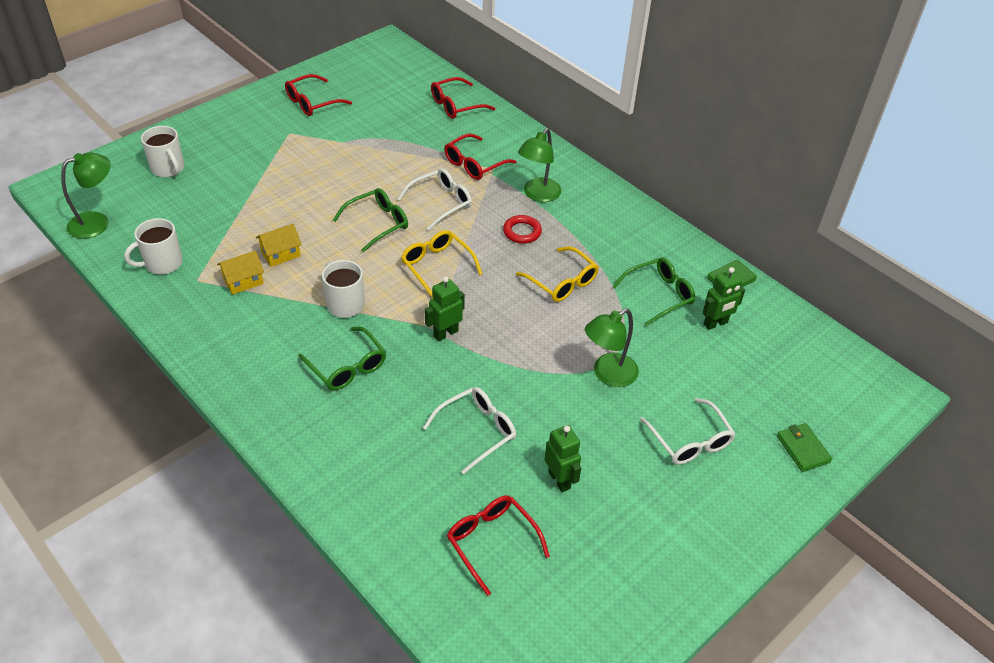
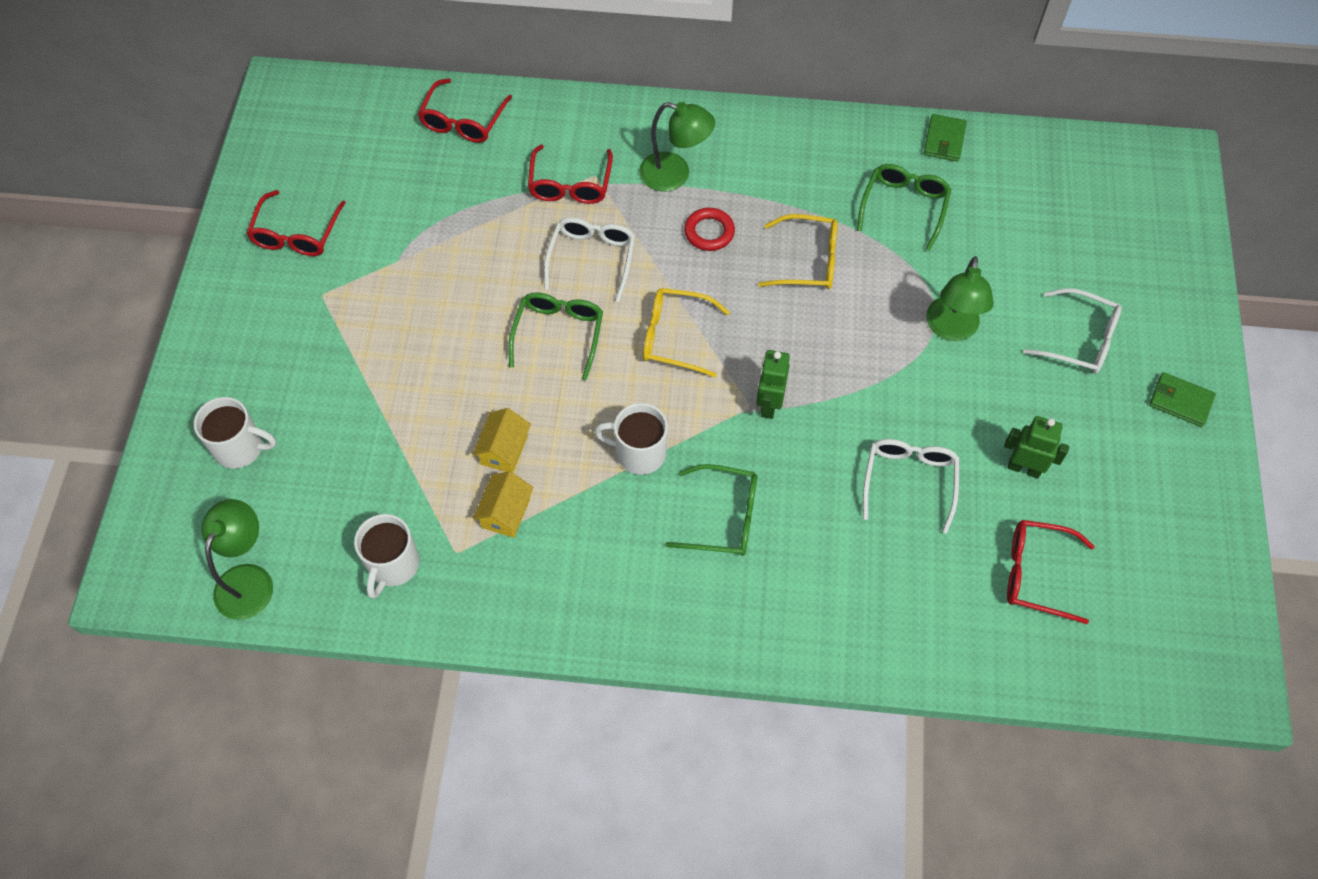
camera: 40 degrees left, 15 degrees up
(538, 195) = (675, 175): green lamp -> green lamp turned 60 degrees counterclockwise
(715, 324) = (980, 200): green robot -> none
(803, 449) = (1165, 274): green wallet -> green wallet (1180, 401)

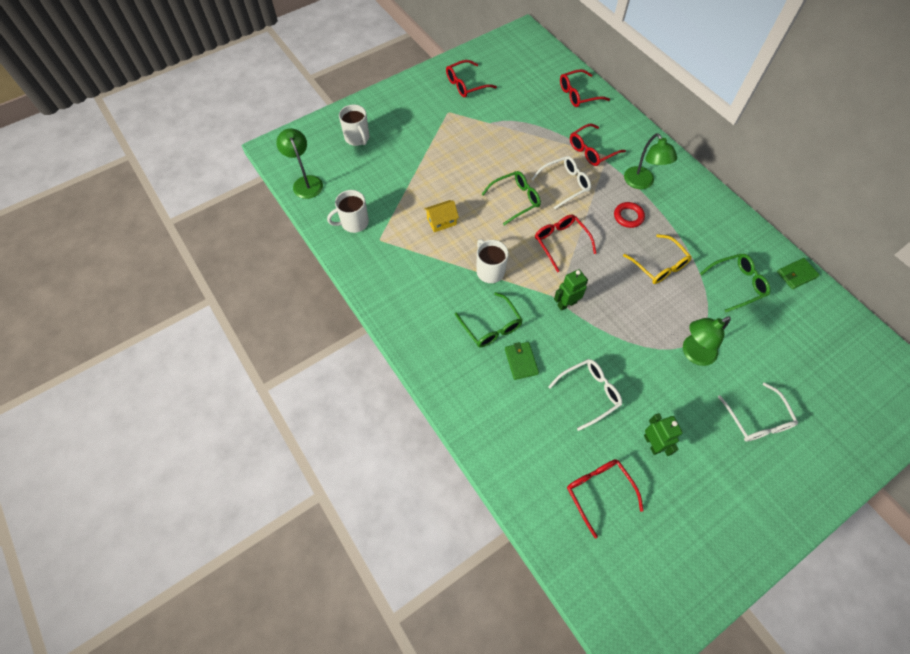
camera: 50 degrees right, 0 degrees up
(249, 579) = (306, 182): green lamp -> green lamp turned 90 degrees counterclockwise
(506, 513) = (413, 243): yellow house -> none
(674, 337) = (560, 242): yellow glasses -> red glasses
(1180, 401) = (778, 499): green wallet -> green wallet (521, 361)

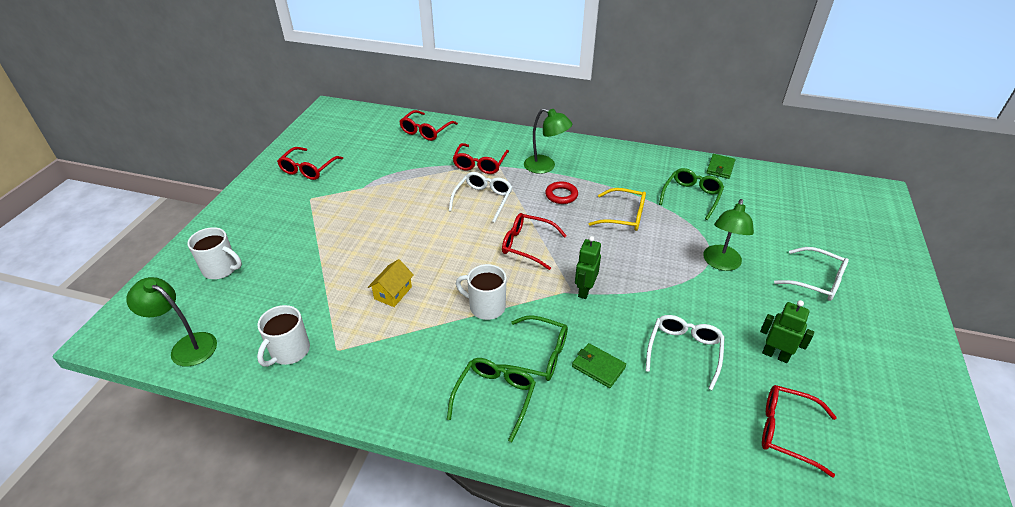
camera: 40 degrees left, 20 degrees down
(515, 200) = (450, 234): green glasses -> green glasses (495, 397)

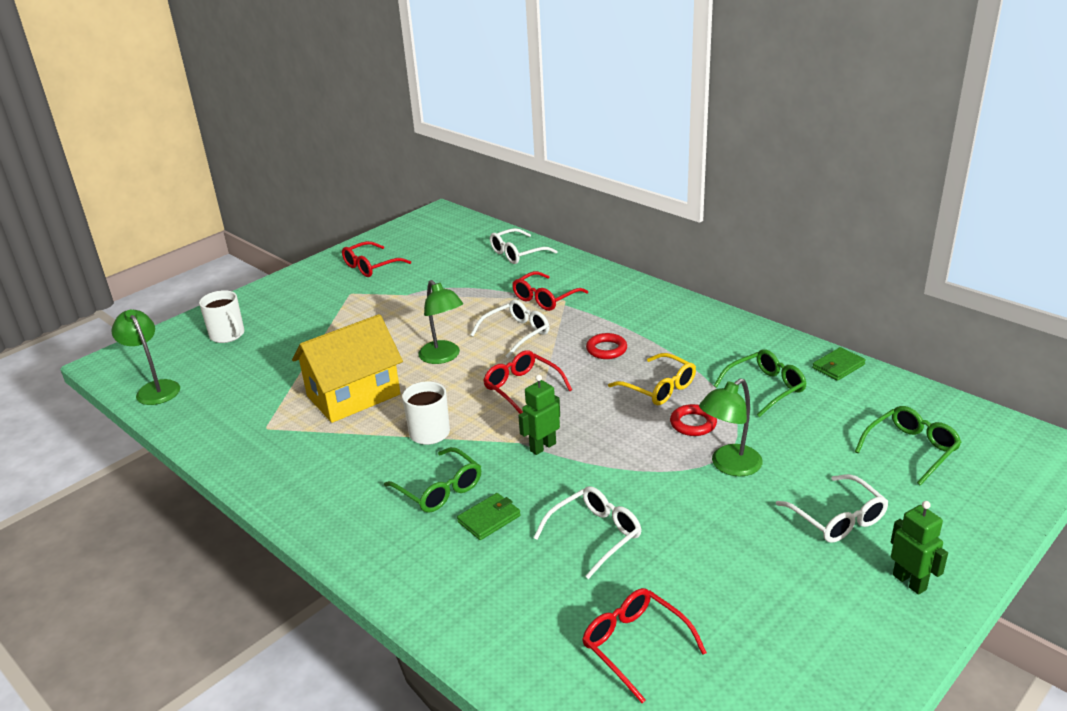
camera: 30 degrees right, 10 degrees down
(289, 351) = (227, 417): white mug -> none
(393, 293) = (353, 395): yellow house -> yellow house, size x2.20
(425, 131) = (517, 253): red glasses -> white glasses
(495, 397) = (366, 510): green glasses -> green glasses (911, 449)
(545, 166) = (616, 316): green lamp -> green lamp (443, 357)
(598, 367) = (489, 519): green wallet -> green wallet turned 75 degrees clockwise
(670, 238) = (693, 424): none -> red ring
(775, 355) = (699, 573): green robot -> green robot (909, 582)

